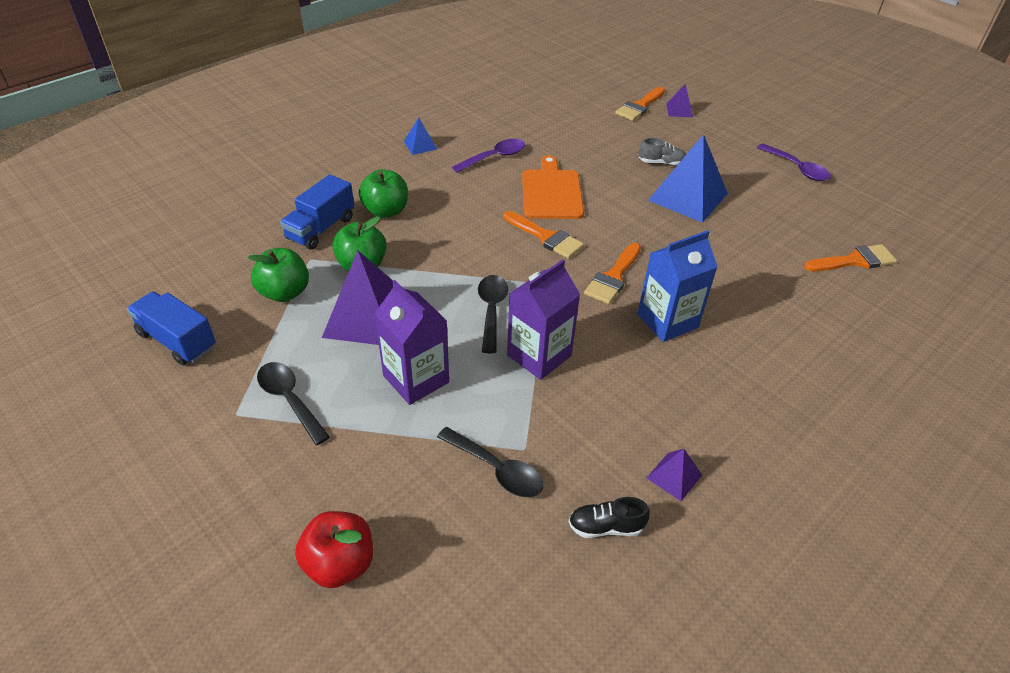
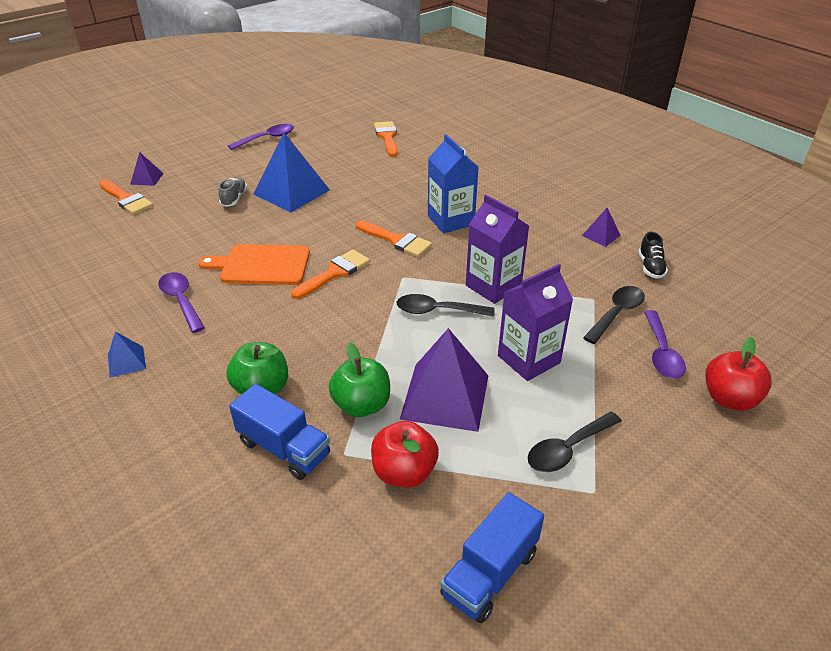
camera: 85 degrees left, 5 degrees down
(284, 292) = (404, 472): green apple -> red apple
(423, 506) = (661, 353): none -> purple spoon

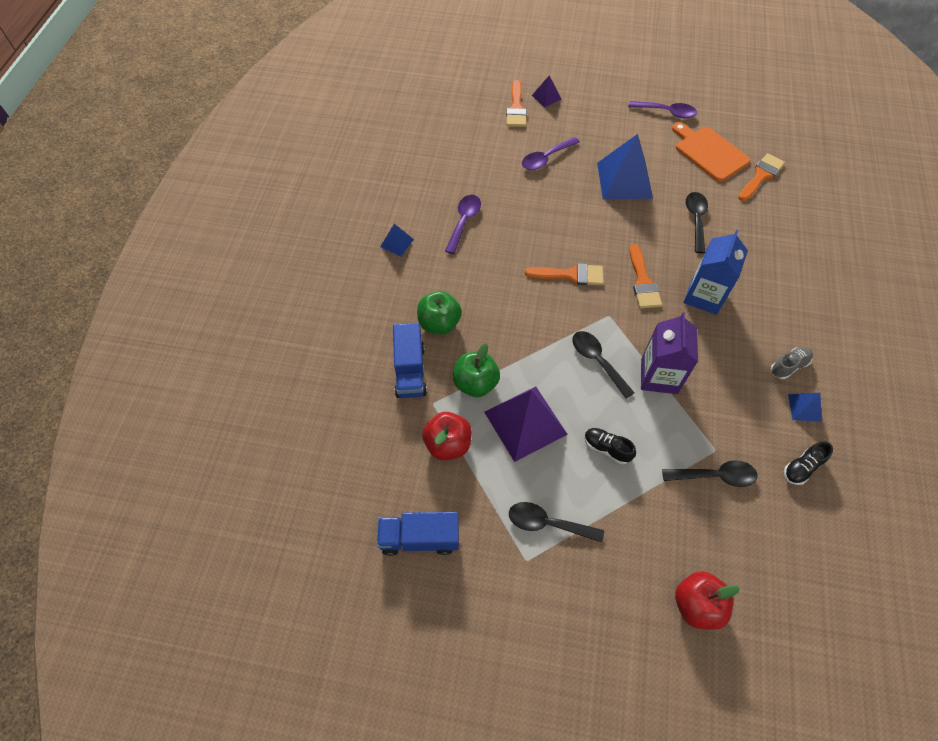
camera: 50 degrees right, 20 degrees up
(234, 199) = (580, 158): grey shoe -> grey shoe (788, 366)
(261, 265) = (535, 231): orange cutting board -> orange cutting board (709, 152)
(379, 183) = (696, 220): none -> black spoon
(528, 359) = (606, 448): purple carton -> black shoe
(601, 235) = (804, 407): purple pyramid -> blue pyramid
(661, 353) = (701, 532): purple spoon -> purple spoon (546, 158)

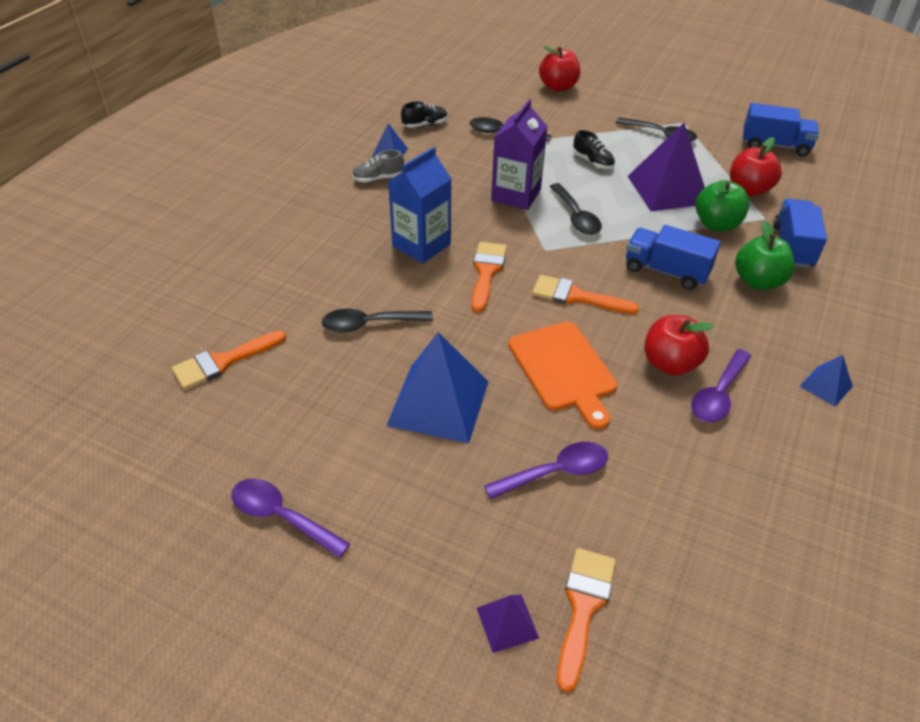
camera: 165 degrees left, 15 degrees down
(496, 236) = (670, 363): none -> red apple
(510, 316) = (666, 271): none -> blue truck
(696, 220) = (369, 324): black spoon -> black spoon turned 60 degrees clockwise
(709, 152) = (269, 417): orange cutting board -> orange cutting board (563, 369)

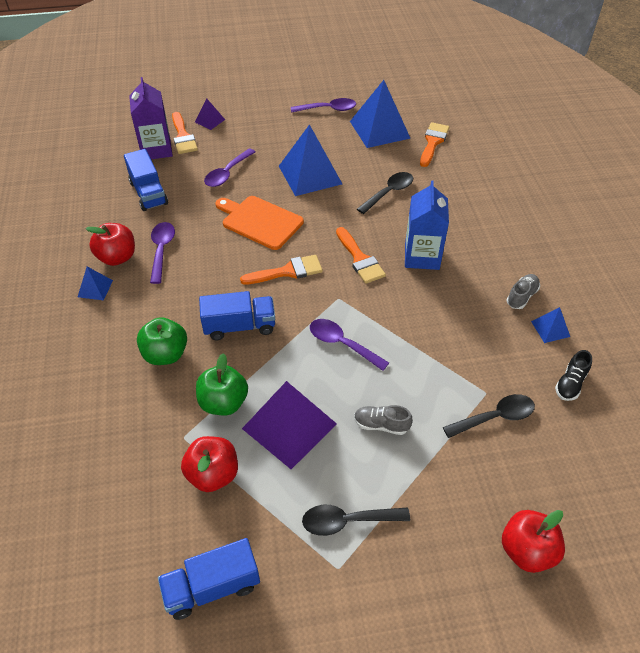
camera: 145 degrees right, 5 degrees up
(259, 425) = (379, 129): none -> blue pyramid
(516, 195) = (407, 340): purple carton -> purple carton (156, 149)
(576, 217) = (342, 344): black spoon -> purple spoon
(592, 162) = (381, 425): black shoe -> grey shoe
(670, 363) = (200, 255): red apple -> red apple (117, 257)
(792, 247) = (148, 411): blue truck -> blue truck (148, 193)

